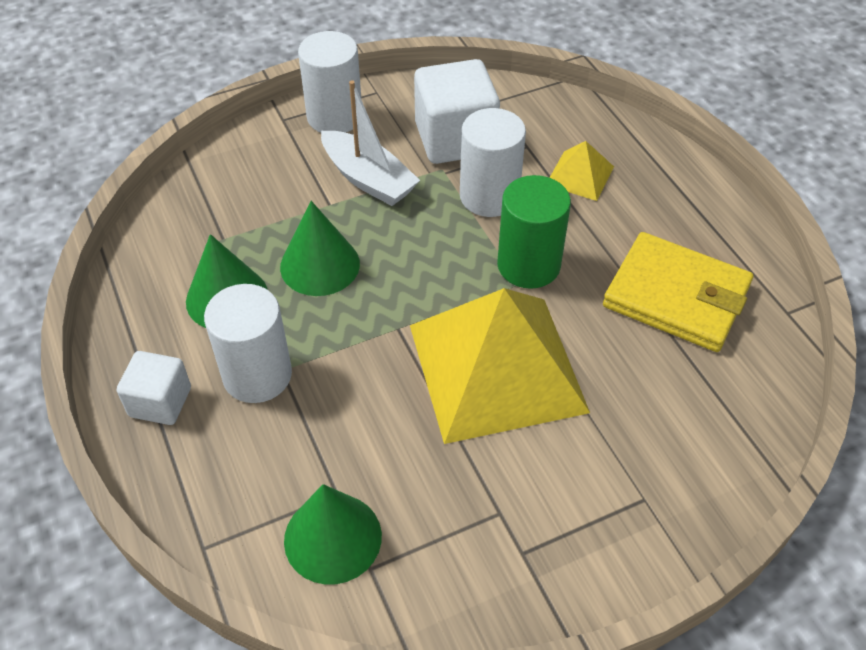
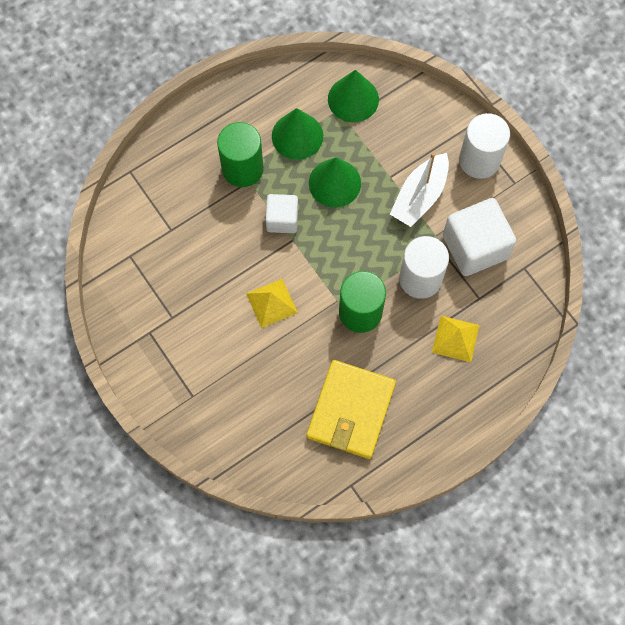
camera: 80 degrees right, 20 degrees up
(160, 402) = (215, 122): white cube -> white cube (282, 219)
(257, 375) = (242, 168): white cylinder -> green cylinder
(333, 538) = (144, 233): green cone -> green cone (353, 99)
(497, 367) = (271, 303): yellow pyramid -> yellow pyramid, size x0.43

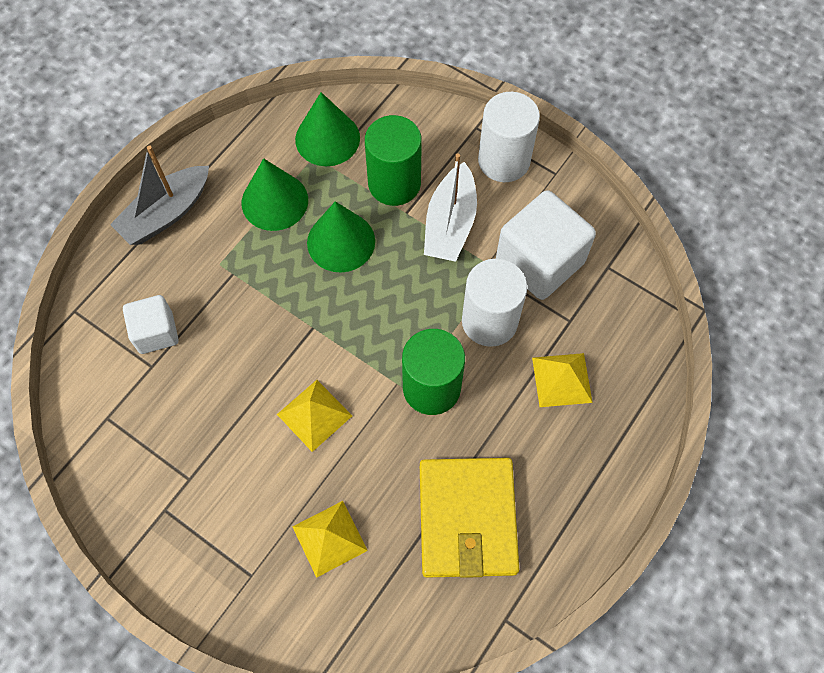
camera: 20 degrees left, 5 degrees down
(216, 119) = (166, 213): none -> grey boat
(242, 168) = (219, 261): green cylinder -> green cylinder (394, 183)
(253, 390) = (330, 538): none -> yellow pyramid
(282, 219) = (291, 306): white cube -> white cube (156, 332)

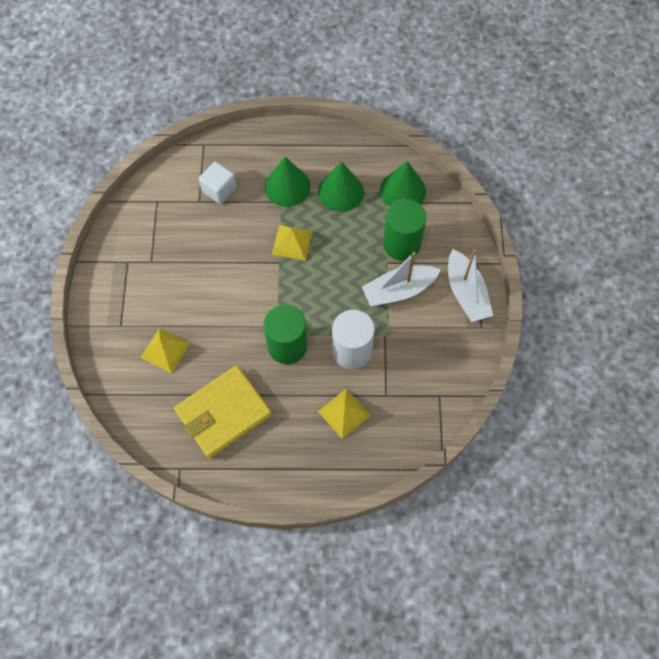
camera: 55 degrees right, 0 degrees up
(166, 213) = (291, 145): grey boat -> none
(314, 415) = (228, 297): yellow pyramid -> yellow pyramid (292, 242)
(341, 241) = (342, 241): green cone -> green cone (287, 186)
(504, 161) = (466, 293): white cylinder -> white boat
(540, 261) = (412, 355): white cube -> none

